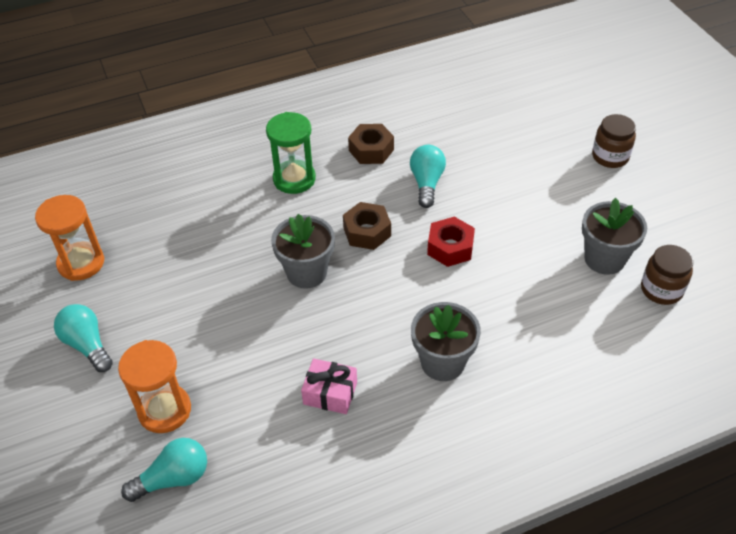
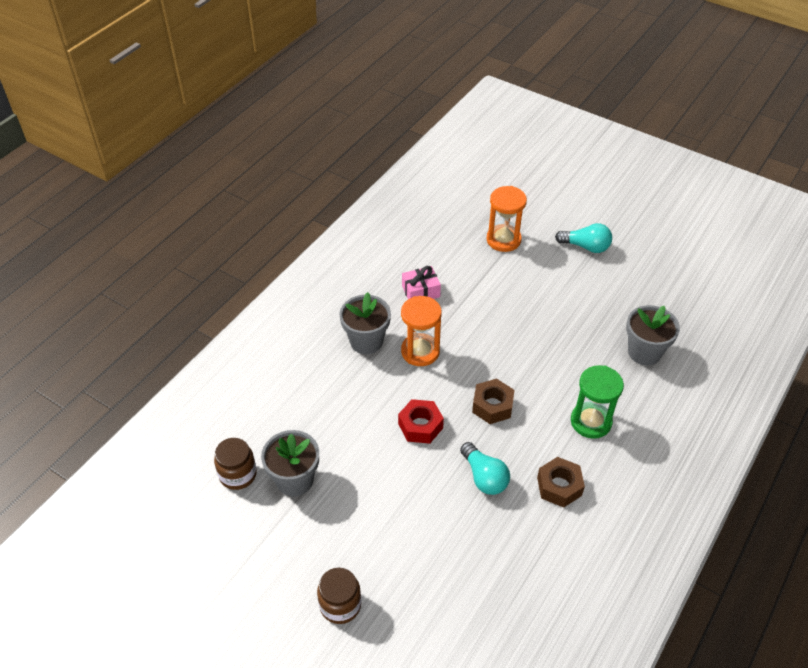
camera: 145 degrees right, 0 degrees up
(81, 263) = (654, 284): orange hourglass -> orange hourglass (420, 351)
(173, 478) = (464, 217): turquoise light bulb -> none
(306, 272) = (505, 353): grey flower pot -> grey flower pot (644, 352)

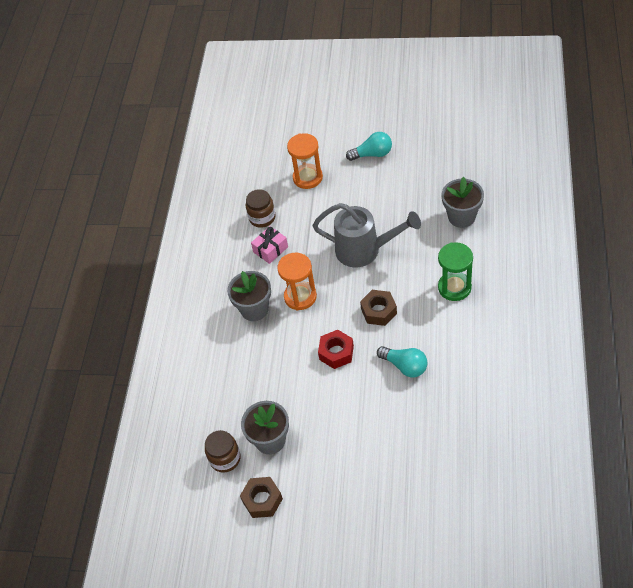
camera: 20 degrees left, 5 degrees up
(340, 605) = (361, 508): brown jar -> brown jar (262, 218)
(516, 337) = (364, 250): none -> grey watering can
(559, 486) = (460, 345): brown nut -> brown nut (262, 500)

